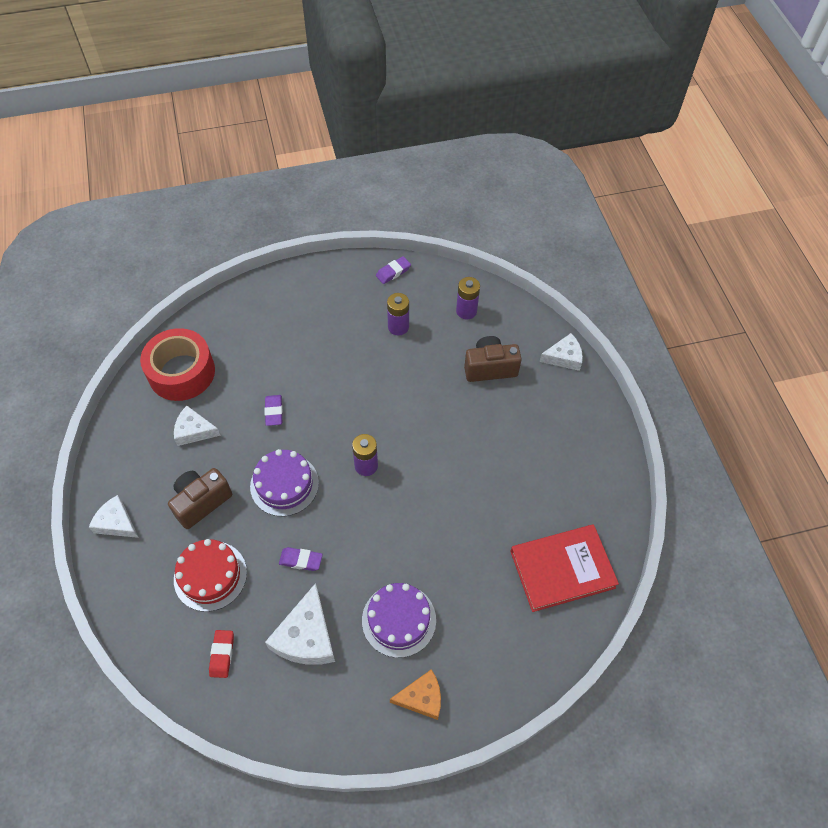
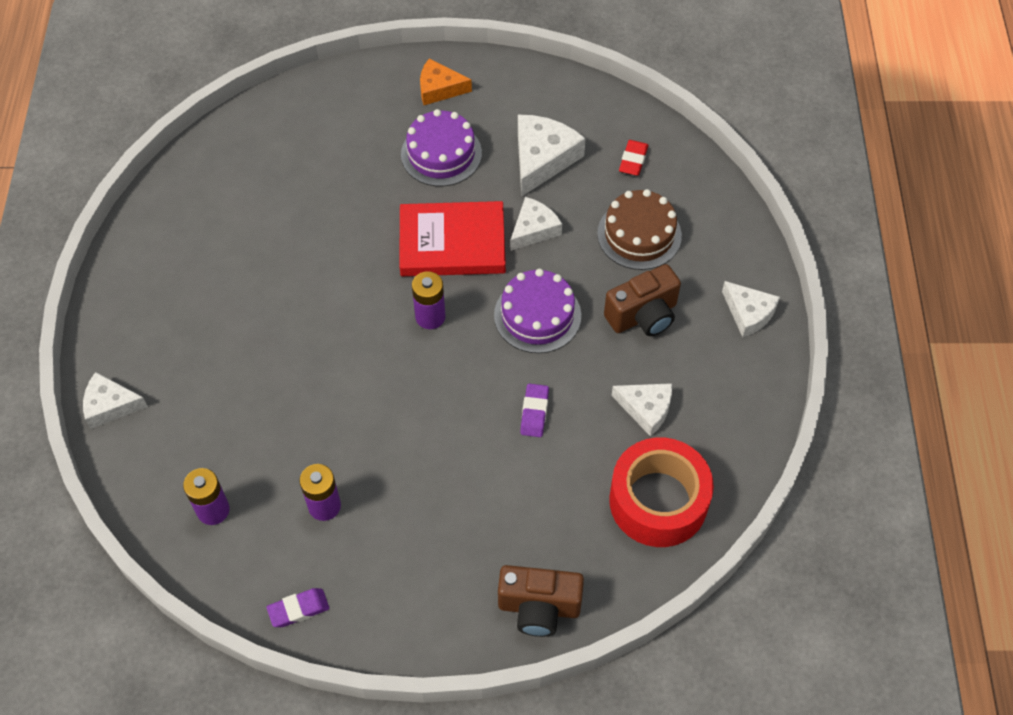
camera: 165 degrees left, 0 degrees up
(210, 576) = (639, 234): red cake -> brown cake
(301, 560) = (534, 229): purple eraser -> white cheese
(490, 368) = (219, 412): brown camera -> brown camera (539, 608)
(562, 569) = (248, 163): red book -> red book (452, 243)

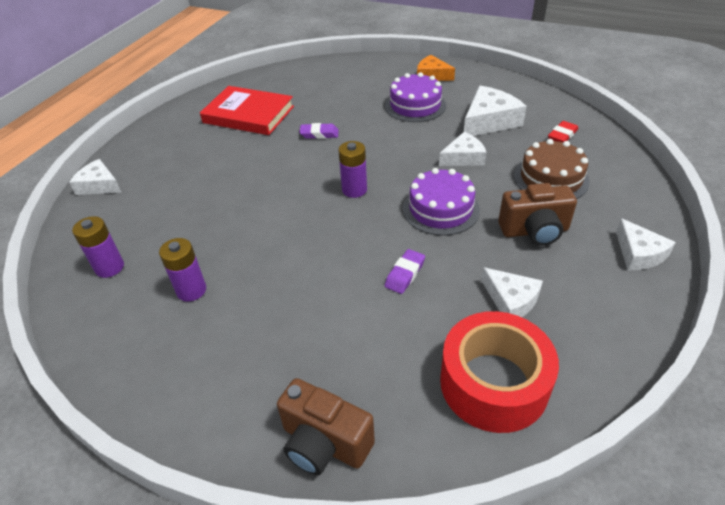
camera: 25 degrees right, 15 degrees down
(298, 609) = (113, 363): purple eraser -> purple eraser (319, 134)
(452, 243) = (396, 152): red book -> red book (248, 114)

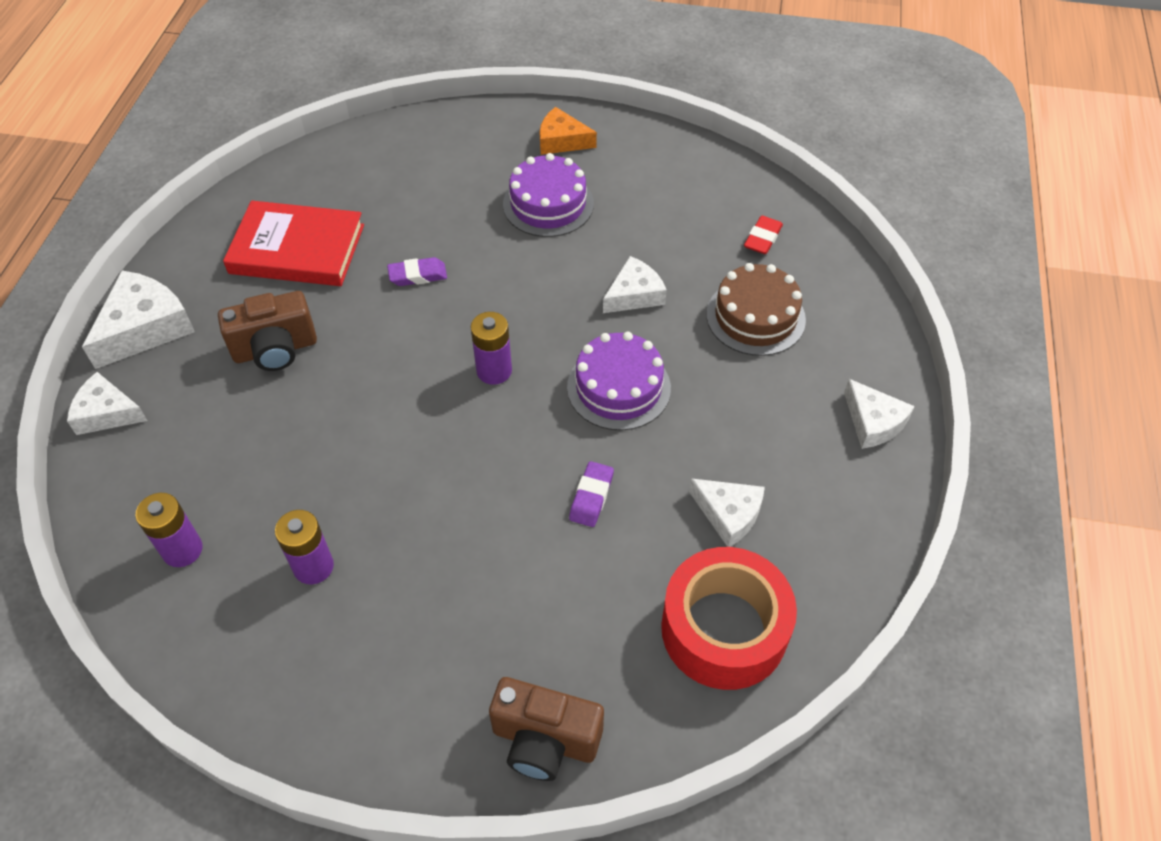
camera: 15 degrees left, 10 degrees up
(489, 121) = (659, 223): white cheese -> white cheese (145, 328)
(534, 231) = (744, 406): brown camera -> brown camera (275, 349)

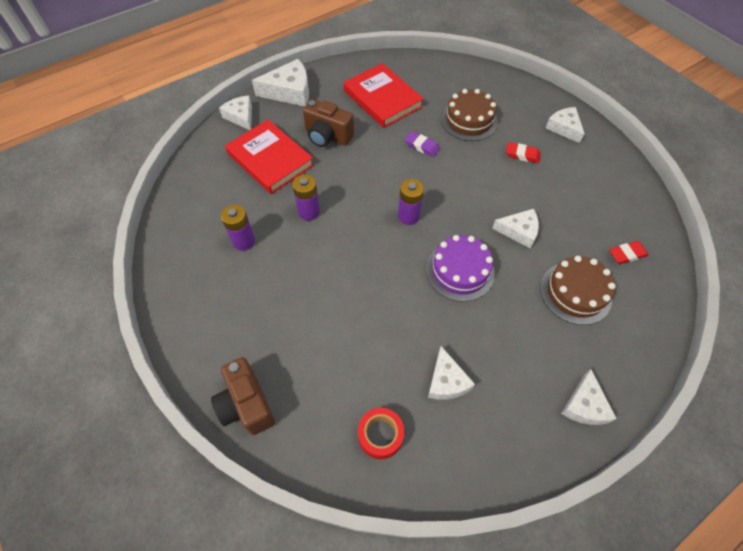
camera: 45 degrees right, 5 degrees up
(182, 550) = (207, 193): purple battery -> purple battery (309, 212)
(225, 437) = (270, 159): none -> red book
(442, 204) = (469, 120): none -> brown cake
(548, 204) = (522, 155): purple cake -> red eraser
(561, 141) = (564, 128): orange cheese -> white cheese
(591, 497) = (388, 312): purple eraser -> none
(724, 629) = (380, 435): red tape -> red tape, size x0.53

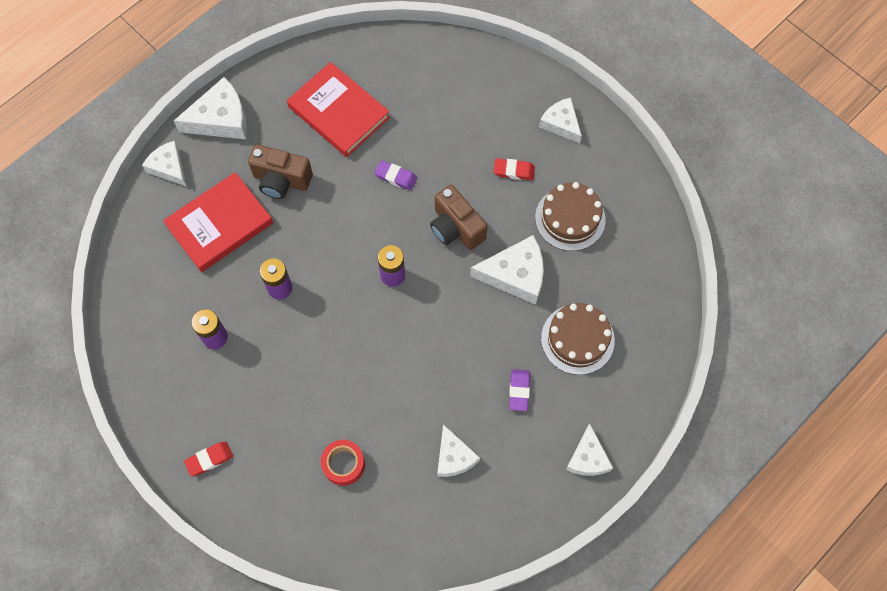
camera: 10 degrees left, 10 degrees up
(246, 404) = (262, 514): brown camera -> brown camera (456, 228)
(270, 159) = (220, 224): red book -> red book turned 75 degrees counterclockwise
(380, 435) = (397, 520): red tape -> red tape (343, 464)
(460, 271) = (455, 334): purple cake -> none
(469, 120) = (448, 130): brown cake -> brown cake (570, 218)
(516, 329) = (519, 391): none -> purple eraser
(519, 231) = (515, 274): white cheese -> white cheese, size x1.53
(627, 254) = (631, 284): red eraser -> red eraser (209, 459)

